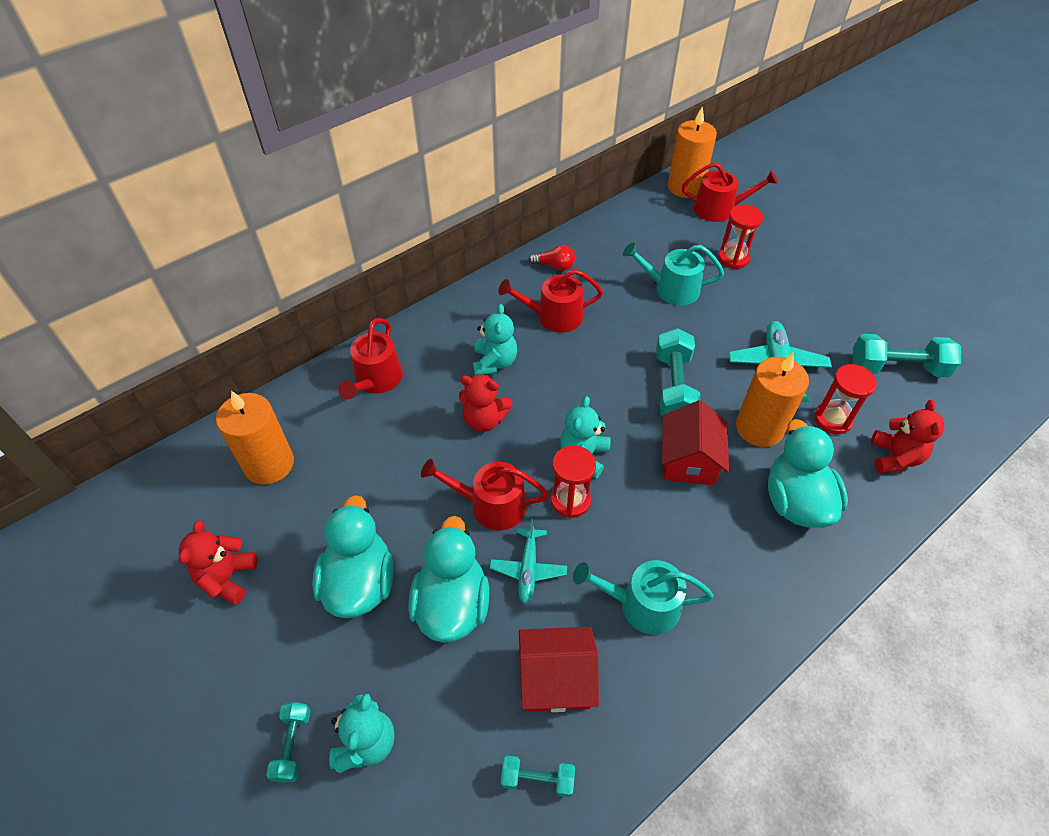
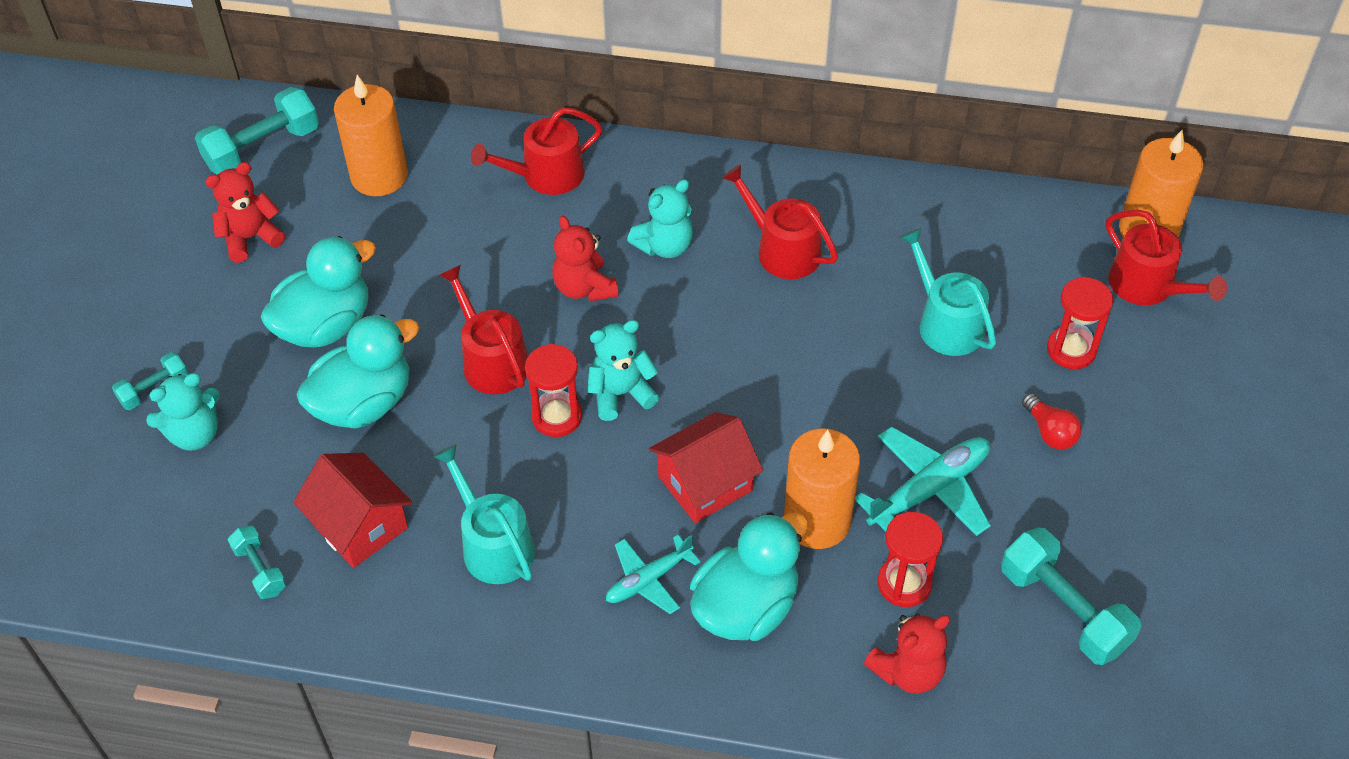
camera: 50 degrees right, 0 degrees up
(528, 569) = (450, 434): turquoise plane -> turquoise plane (648, 580)
(554, 266) = (859, 201): red light bulb -> red light bulb (1049, 432)
(674, 387) = (794, 413): turquoise dumbbell -> turquoise dumbbell (263, 148)

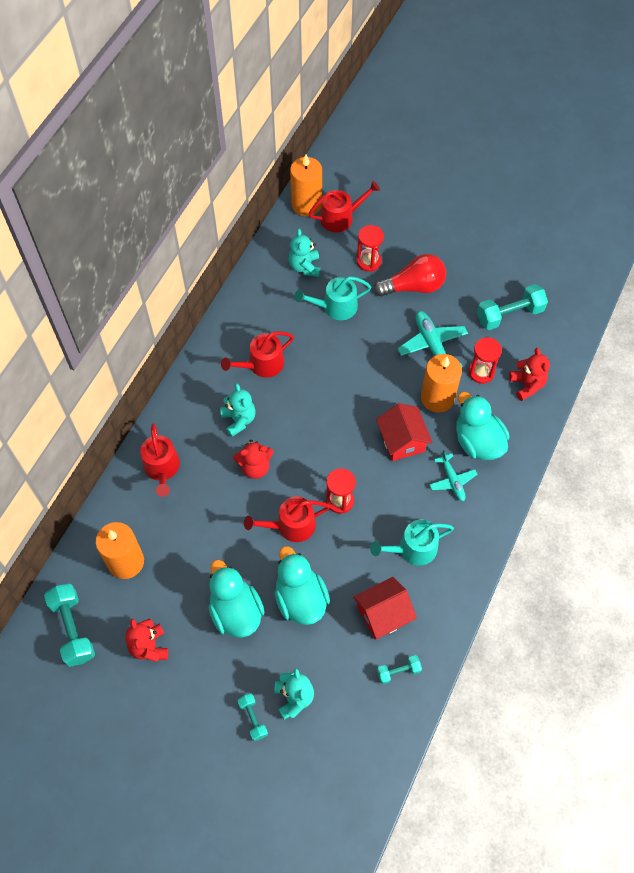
camera: 75 degrees left, 10 degrees up
(621, 394) = (334, 466): turquoise teddy bear -> turquoise teddy bear (305, 267)
(1049, 432) = (413, 287): red light bulb -> red light bulb, size x1.93

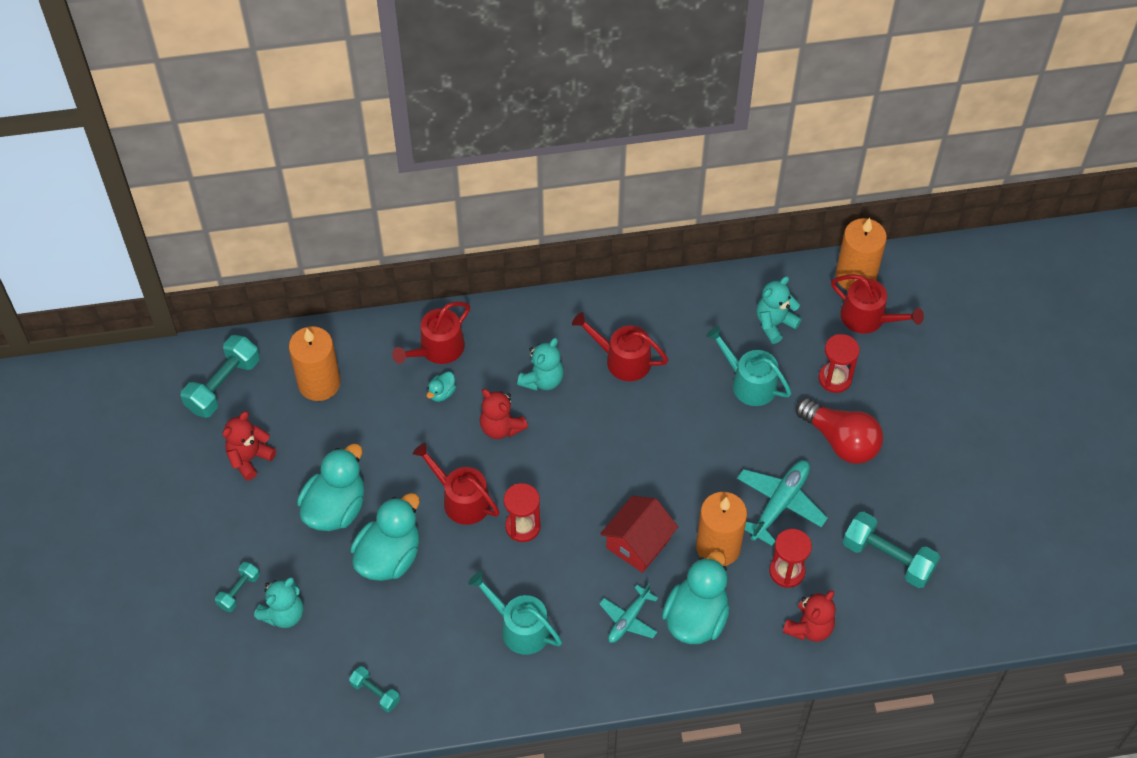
camera: 55 degrees right, 5 degrees down
(199, 487) = (442, 393): none -> turquoise duck
(383, 614) = (426, 642): red house -> none

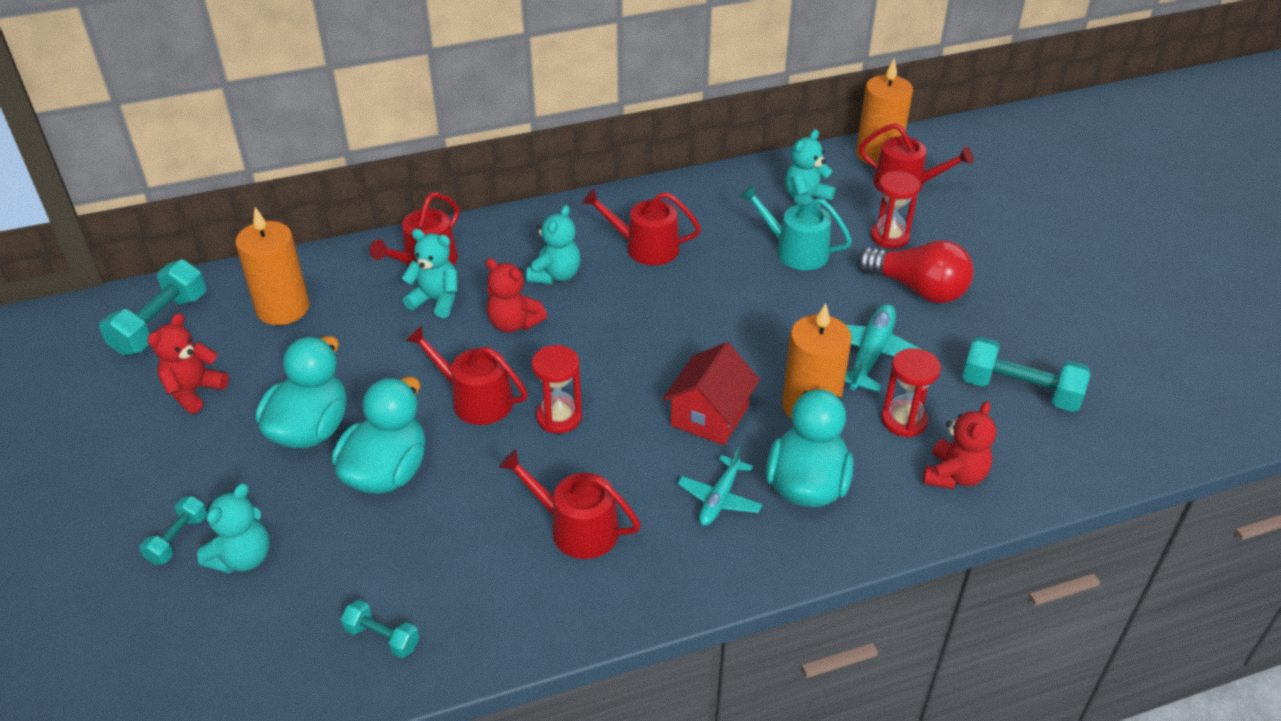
camera: 10 degrees left, 15 degrees down
(442, 393) = (436, 300): turquoise duck -> turquoise teddy bear
(520, 628) = (576, 528): turquoise watering can -> red watering can

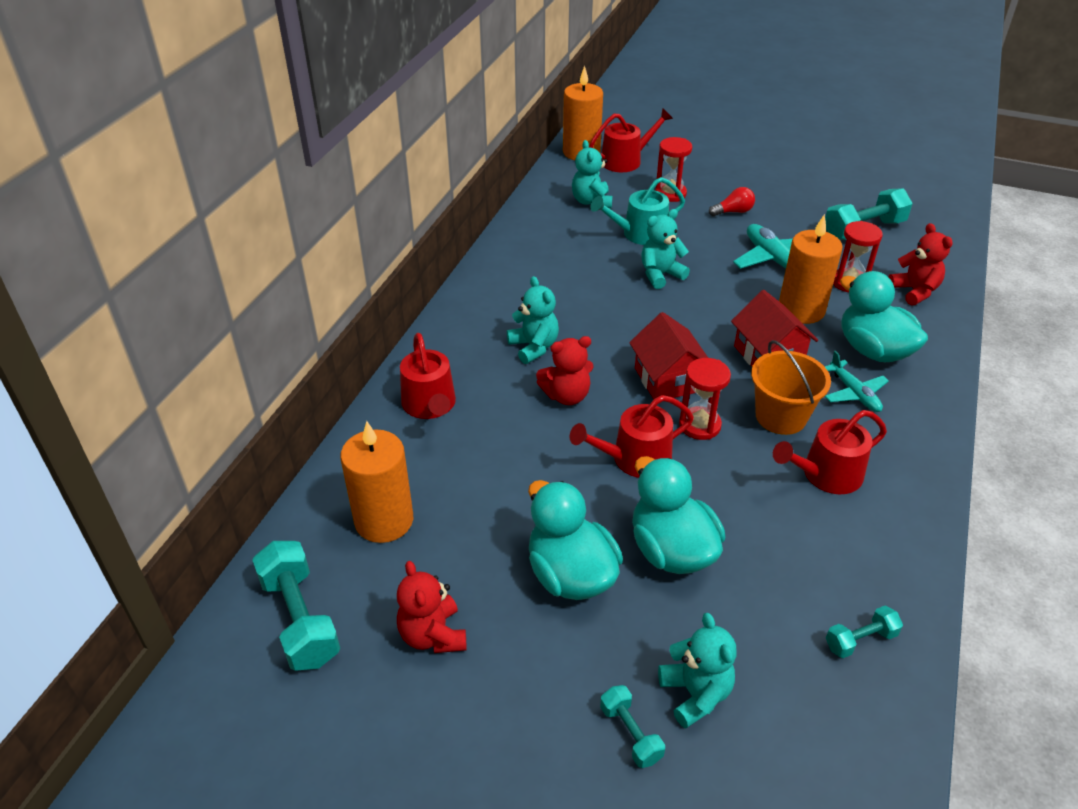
camera: 50 degrees left, 0 degrees up
(436, 300) = (487, 423): turquoise teddy bear -> turquoise teddy bear (660, 275)
(600, 369) = (668, 379): none -> red house
(627, 463) = (781, 416): none -> orange bucket
(645, 247) = (555, 291): red watering can -> none
(917, 289) = (733, 212): red light bulb -> red light bulb, size x0.52

